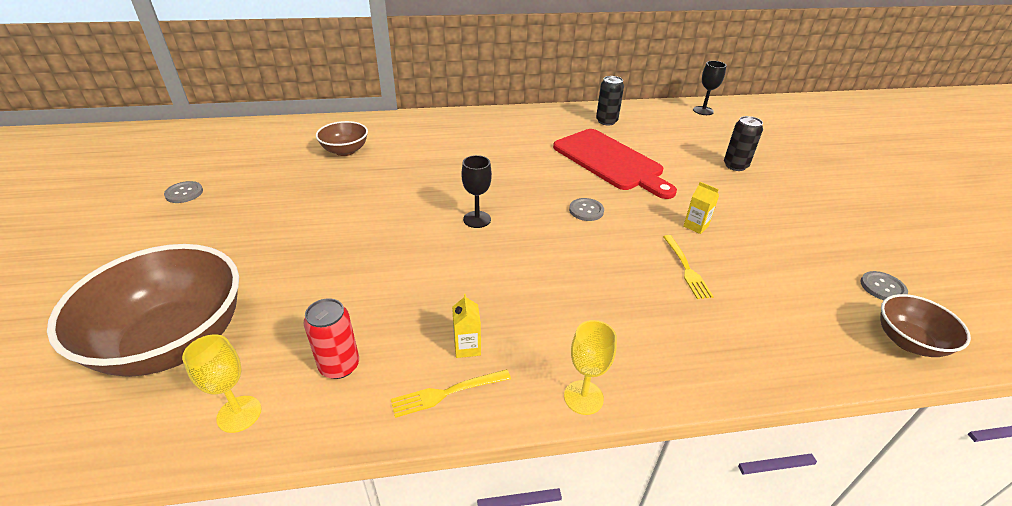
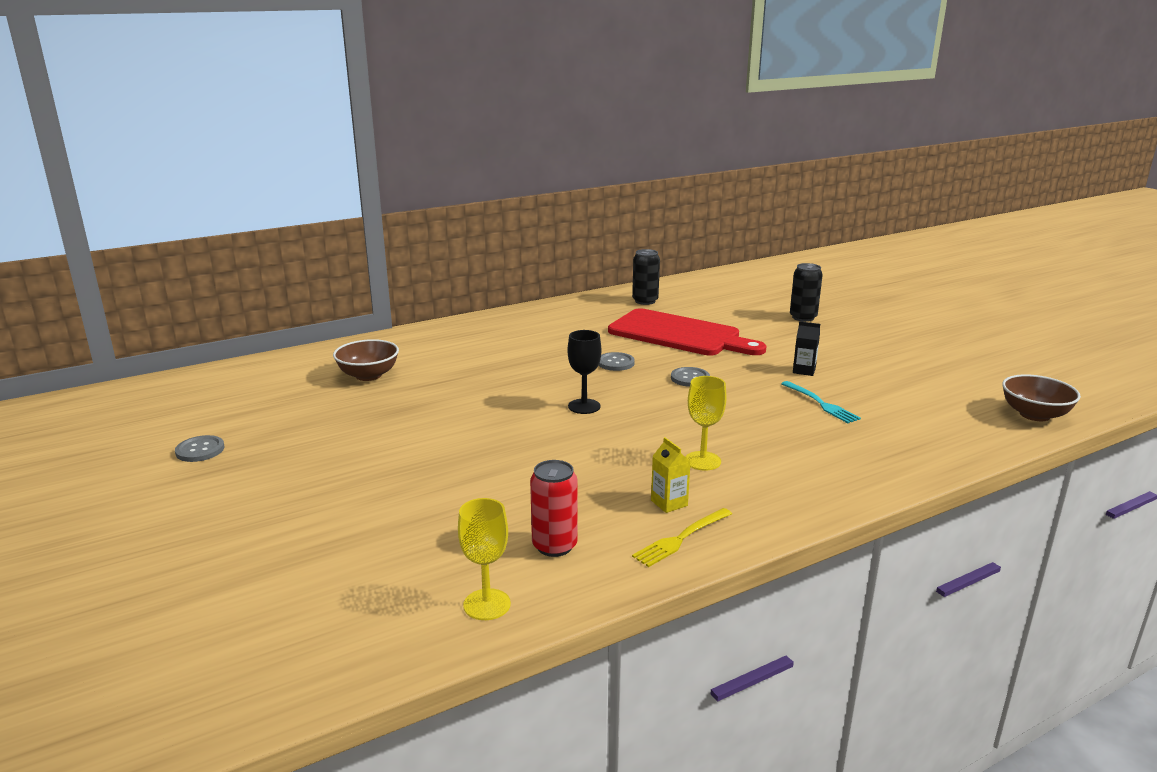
camera: 20 degrees left, 15 degrees down
(174, 341) = (346, 572): brown bowl -> none
(583, 397) = (806, 511): yellow goblet -> yellow goblet (702, 461)
(686, 269) = (821, 404): yellow fork -> turquoise fork
(696, 226) = (804, 370): yellow carton -> black carton
(703, 111) = (736, 277): black goblet -> none
(882, 287) = (991, 383): grey button -> grey button (615, 363)

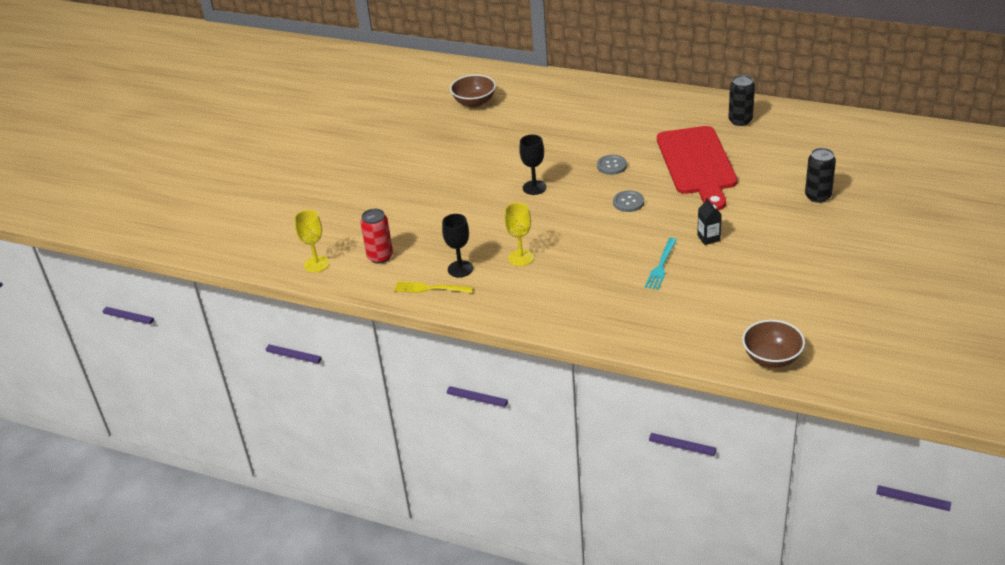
camera: 55 degrees right, 15 degrees up
(200, 450) = (340, 115): grey button -> none
(669, 503) = (460, 269): yellow carton -> black goblet

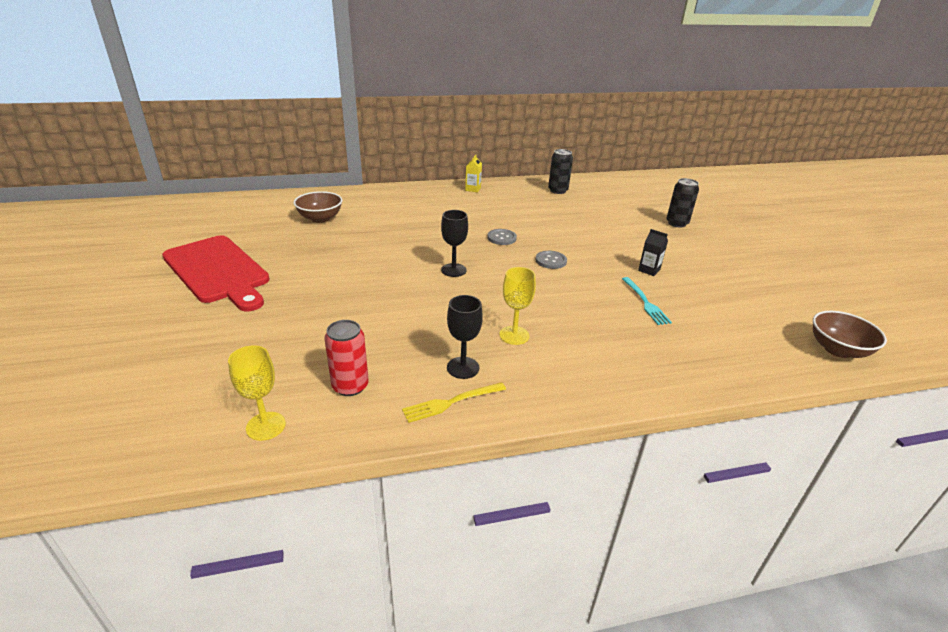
camera: 40 degrees left, 5 degrees down
(649, 98) = (473, 189): none -> yellow carton
(697, 164) = (566, 222): red cutting board -> red cutting board (218, 271)

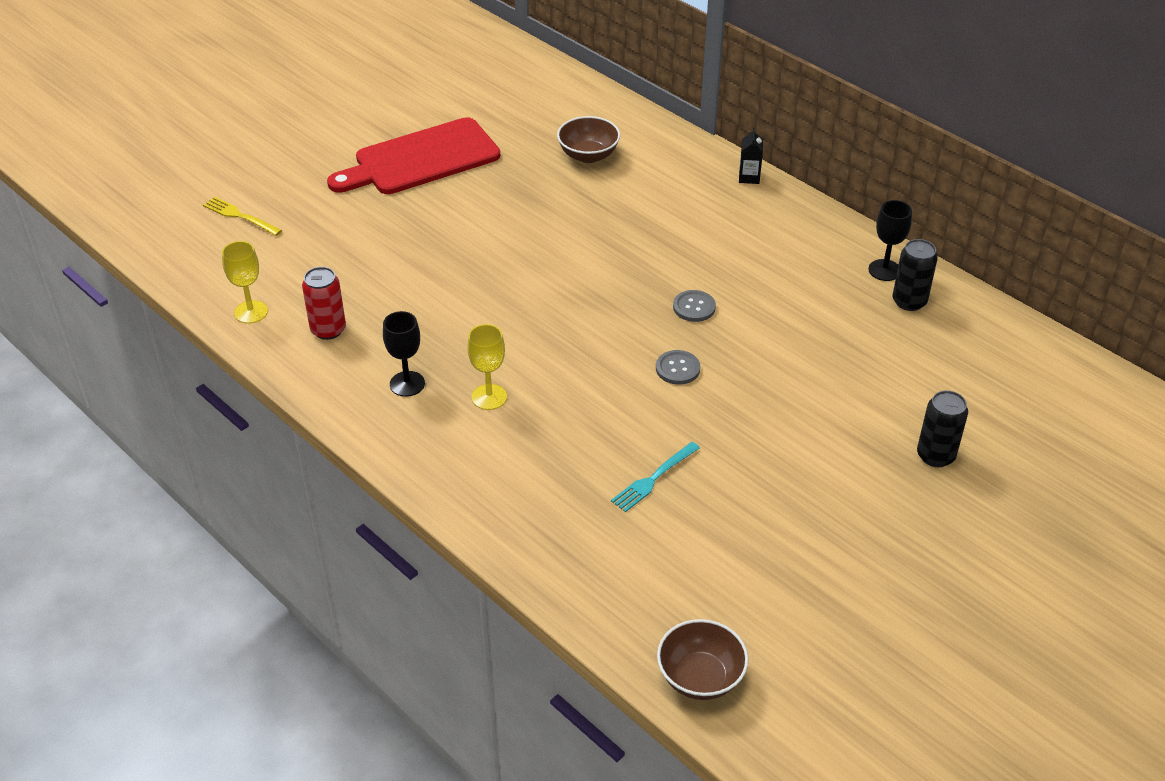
camera: 60 degrees right, 10 degrees up
(218, 271) = (421, 159): red cutting board -> red cutting board turned 45 degrees clockwise
(451, 403) = (353, 397): yellow fork -> yellow fork (239, 216)
(453, 270) = (576, 303): black goblet -> black goblet (884, 270)
(473, 189) = (812, 225): yellow carton -> none
(649, 270) = (744, 462): black carton -> black carton (749, 177)

